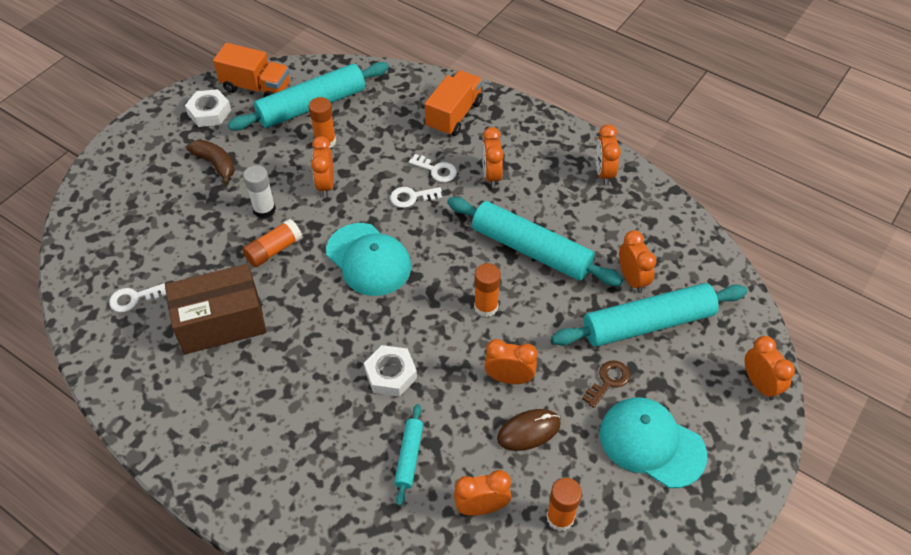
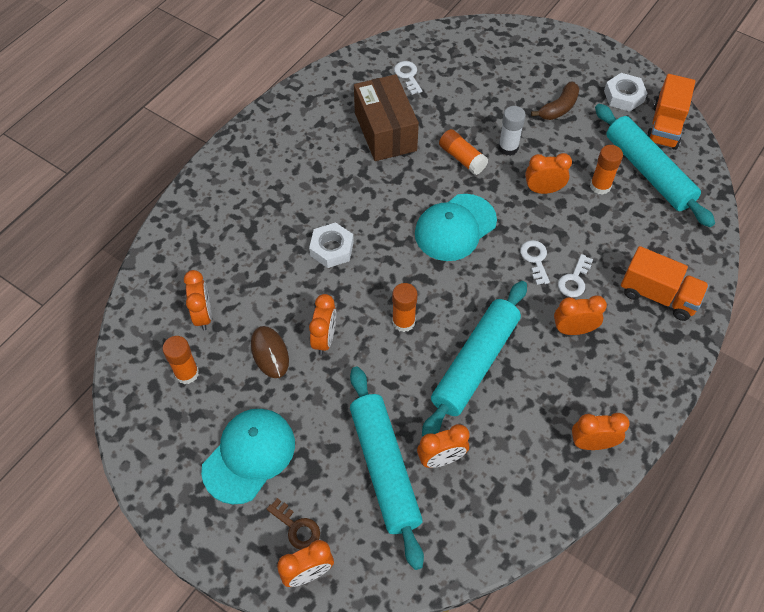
camera: 90 degrees right, 5 degrees up
(409, 457) = (253, 264): turquoise rolling pin -> none
(608, 381) = (318, 424): brown key -> brown key (297, 527)

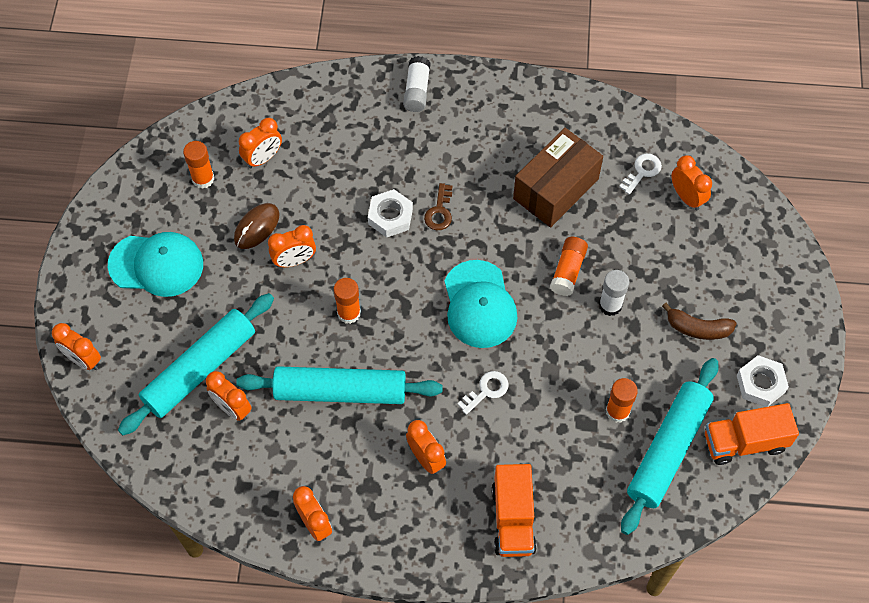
camera: 60 degrees right, 5 degrees up
(226, 175) = (417, 90): none -> white glue stick
(297, 527) = (115, 332): brown key -> brown key (439, 211)
(455, 227) = (479, 305): turquoise cap -> turquoise cap turned 120 degrees counterclockwise
(543, 190) = (576, 361): orange clock -> orange clock (686, 197)
(574, 280) = (484, 435): white key -> none

